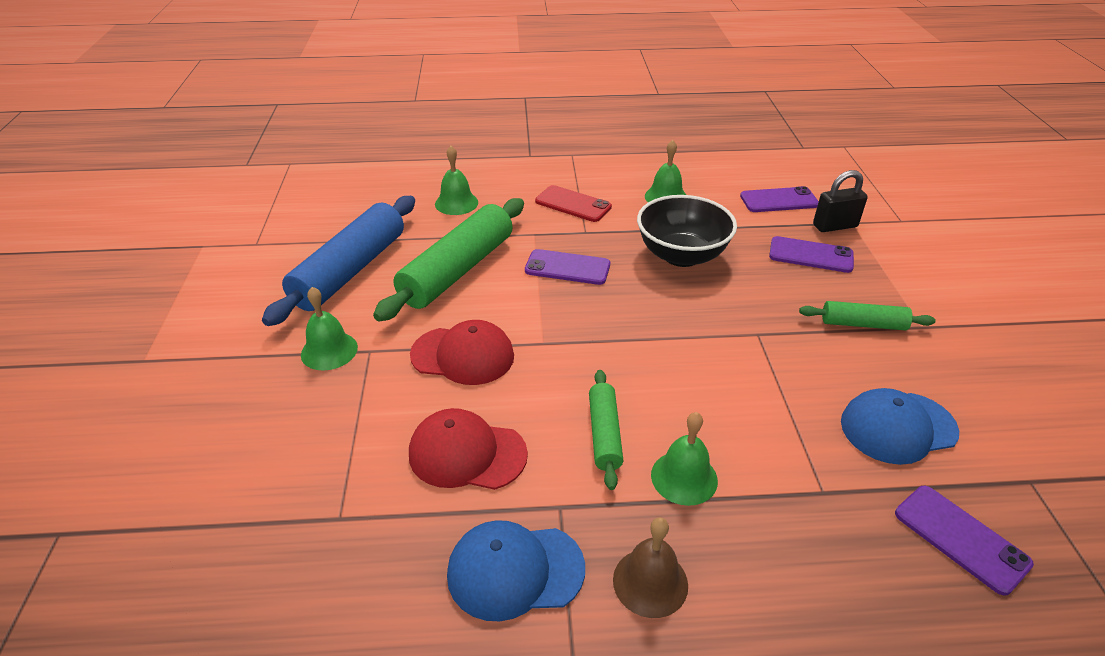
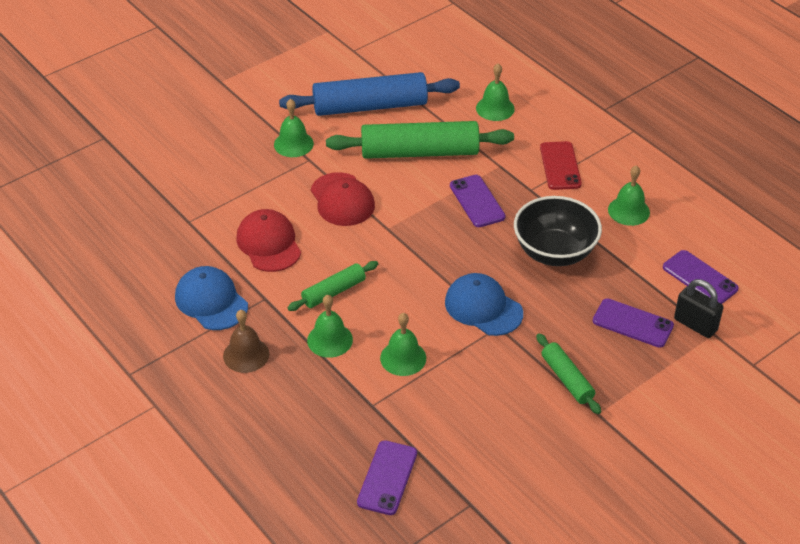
camera: 55 degrees right, 5 degrees up
(758, 426) = (403, 358): none -> green bell
(810, 255) = (632, 323): purple phone -> purple phone turned 45 degrees counterclockwise
(898, 427) = (464, 426): blue cap -> blue cap (483, 307)

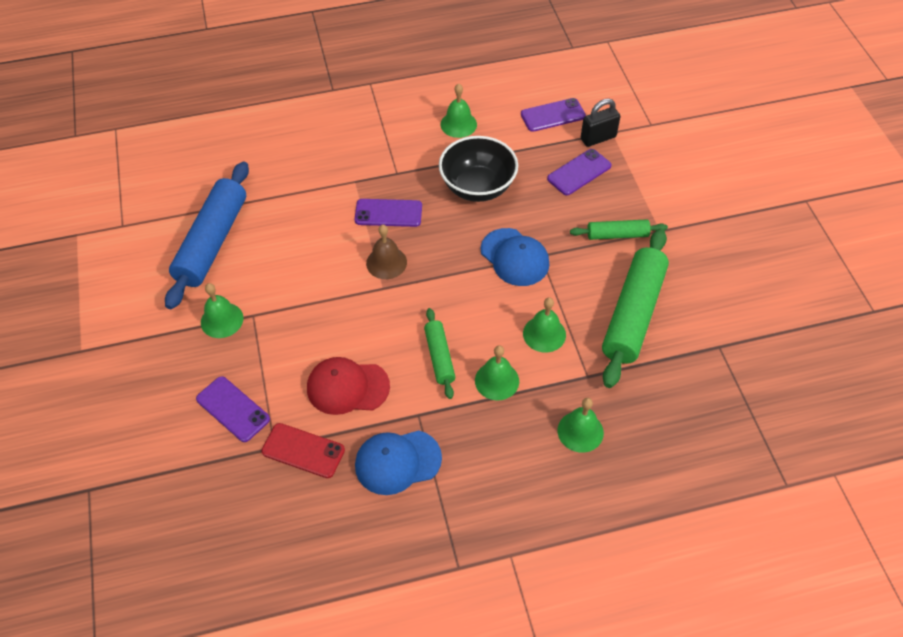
camera: 65 degrees left, 10 degrees up
(246, 355) = (482, 454): brown bell -> brown bell (386, 262)
(342, 200) = (325, 308): red cap -> none
(387, 478) = (671, 394): purple phone -> purple phone (233, 409)
(419, 152) = (300, 229): green rolling pin -> green rolling pin (633, 314)
(483, 307) = (515, 257): blue cap -> blue cap turned 105 degrees counterclockwise
(495, 108) = (281, 156): green bell -> green bell (580, 431)
(560, 166) = (381, 143): red phone -> red phone (303, 450)

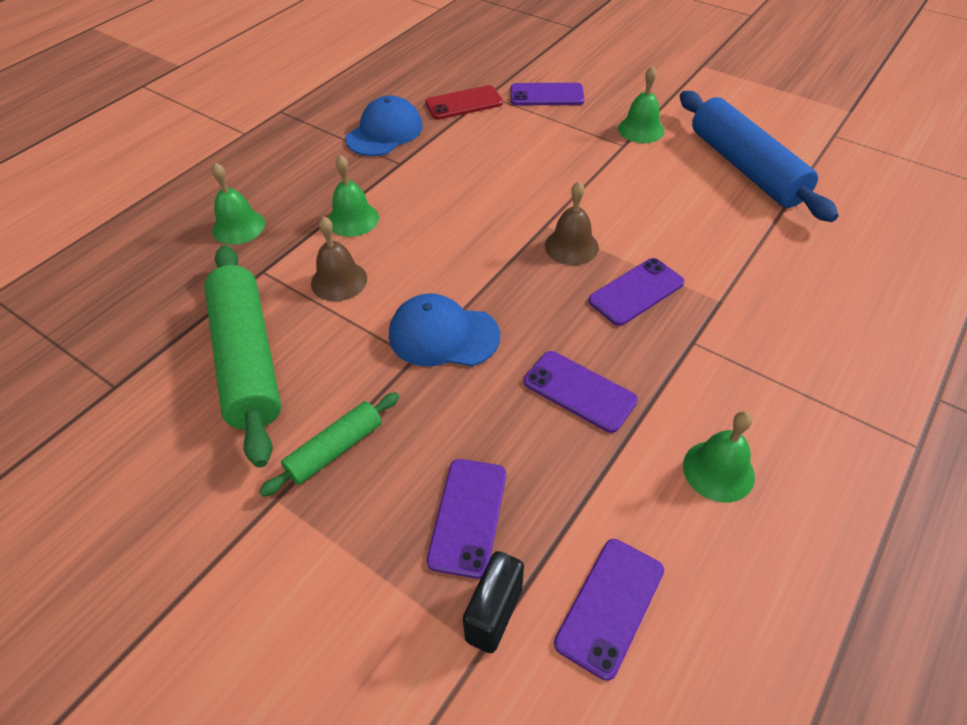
camera: 140 degrees right, 5 degrees down
(347, 387) = (479, 148): red cap -> none
(439, 357) = (425, 206): green rolling pin -> none
(477, 187) = (579, 391): black bowl -> purple phone
(544, 334) = (339, 281): green bell -> brown bell

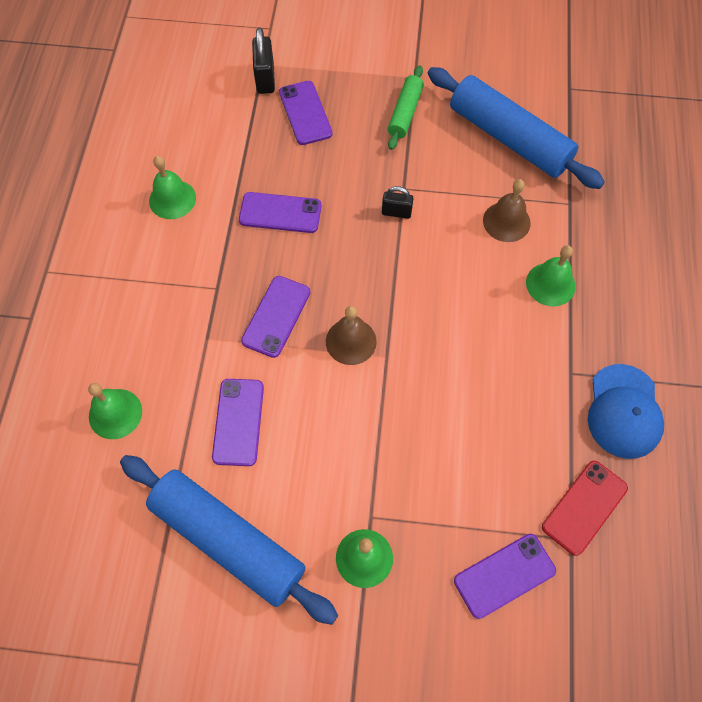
camera: 150 degrees right, 15 degrees up
(238, 227) = (631, 233): green bell -> green bell (115, 413)
(248, 359) = (509, 138): green rolling pin -> blue rolling pin
(443, 335) = (396, 212): blue cap -> black padlock
(610, 606) = (209, 105): purple phone -> purple phone (238, 422)

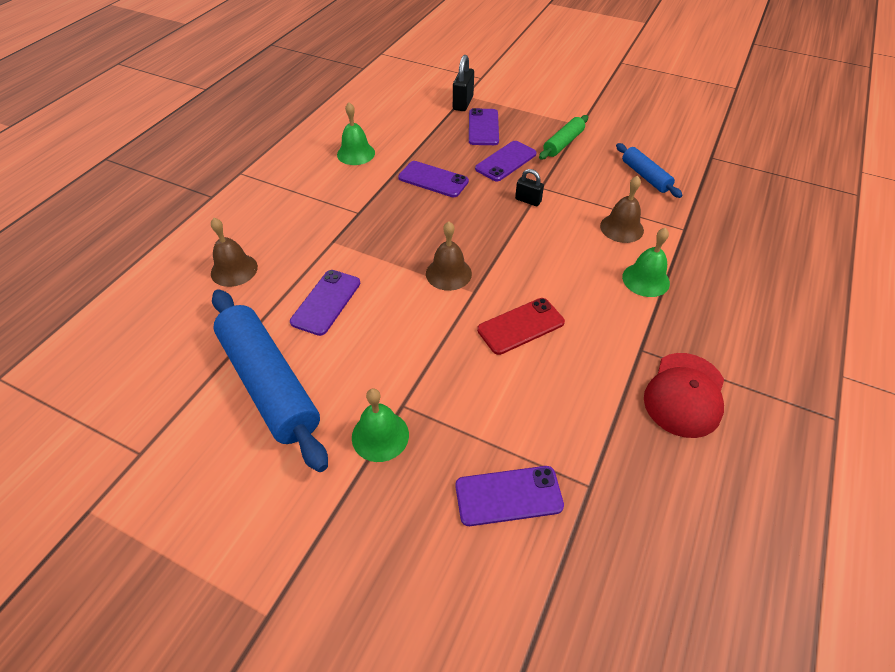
camera: 20 degrees right, 15 degrees down
(115, 413) = (234, 270): green bell -> brown bell
(276, 316) = (395, 241): purple phone -> purple phone (506, 161)
(509, 138) = (645, 176): blue rolling pin -> blue rolling pin, size x0.52
(584, 507) = (615, 462): red phone -> red phone (520, 326)
(624, 411) = (685, 394): blue cap -> red cap

